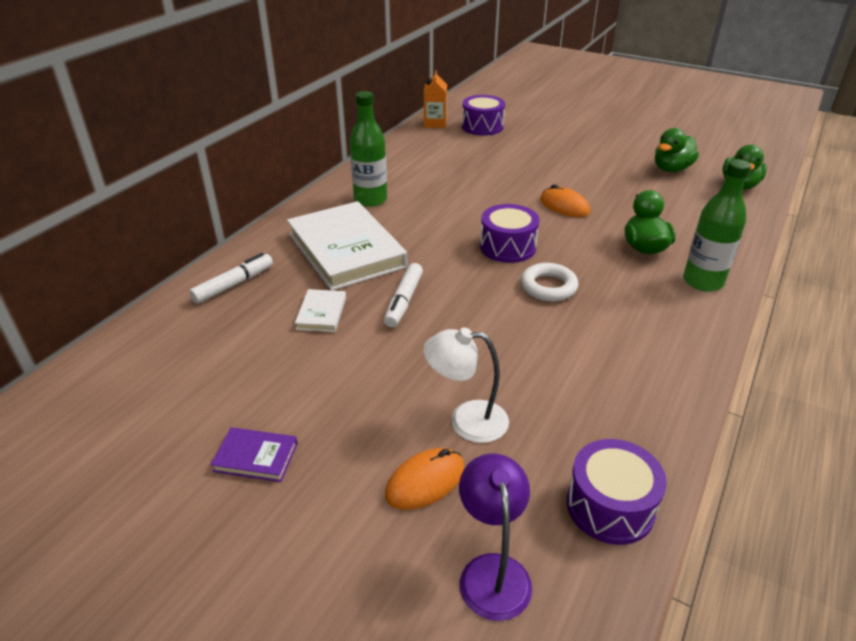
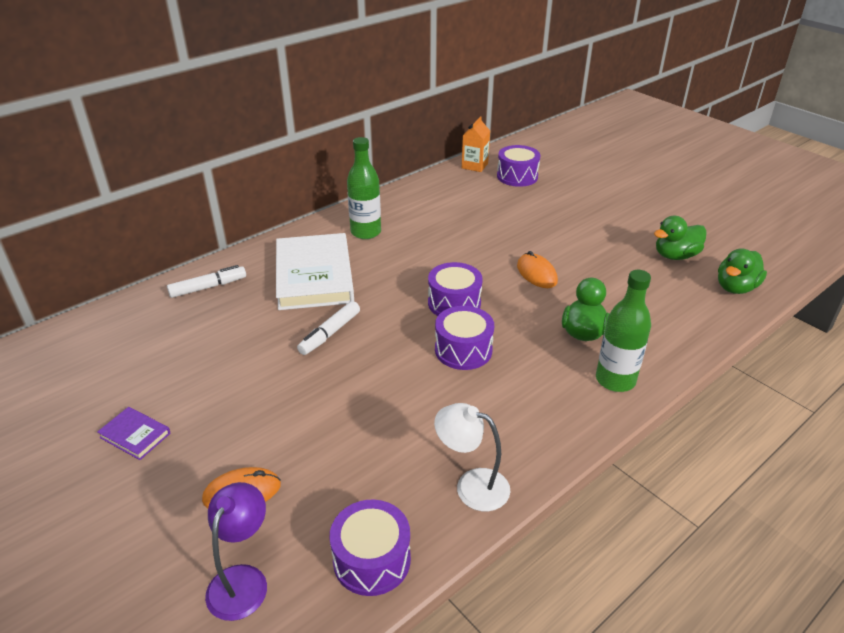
camera: 20 degrees right, 0 degrees up
(321, 313) = (258, 328): white book -> none
(466, 421) = (308, 452): white lamp -> white lamp (471, 485)
(548, 287) = (463, 350): white ring -> purple drum

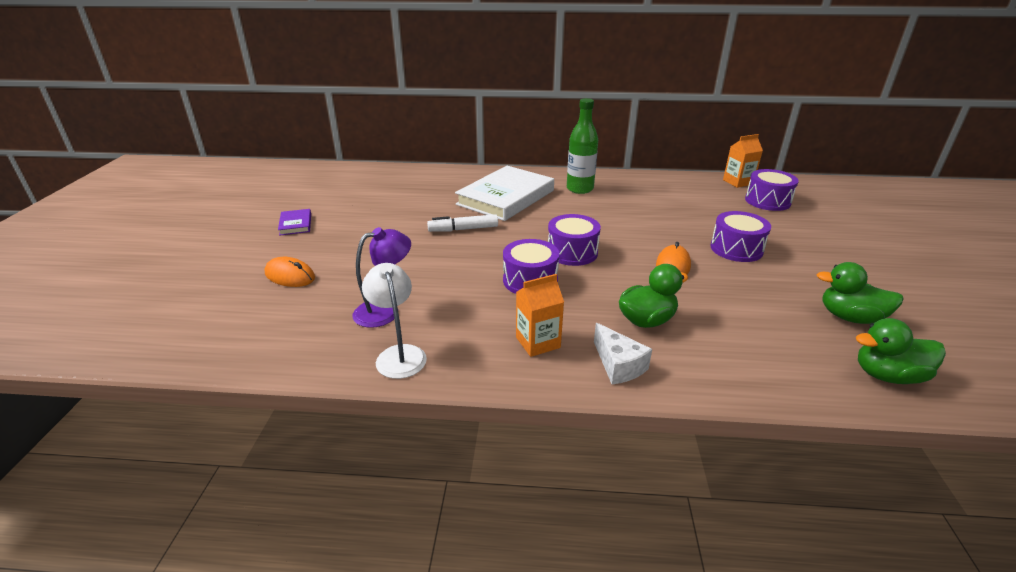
camera: 45 degrees right, 5 degrees down
(208, 287) = (439, 178): white marker -> none
(242, 580) = (222, 312): purple lamp -> purple lamp (385, 311)
(372, 560) = (283, 349): purple drum -> purple drum (736, 249)
(546, 399) = (538, 342): none -> orange carton
(615, 380) = (618, 365): green bottle -> white cheese

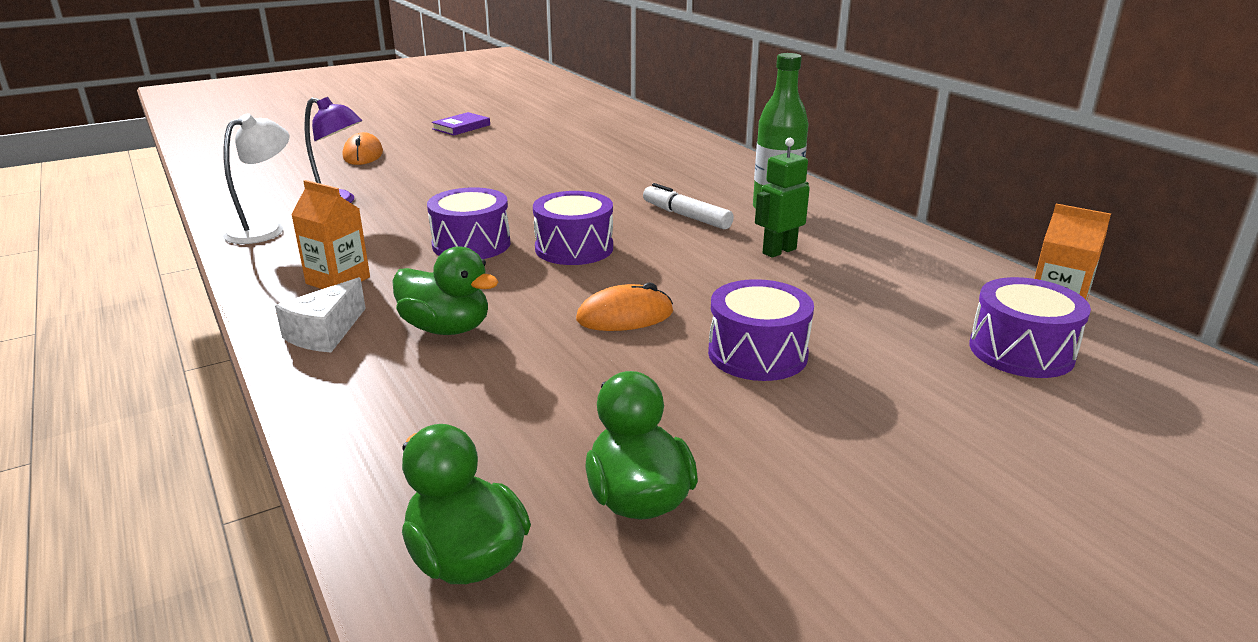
camera: 55 degrees right, 5 degrees down
(463, 229) = (551, 185): white marker -> white marker (686, 216)
(506, 197) = (670, 181): white book -> none
(631, 206) = (779, 251): none -> green robot

